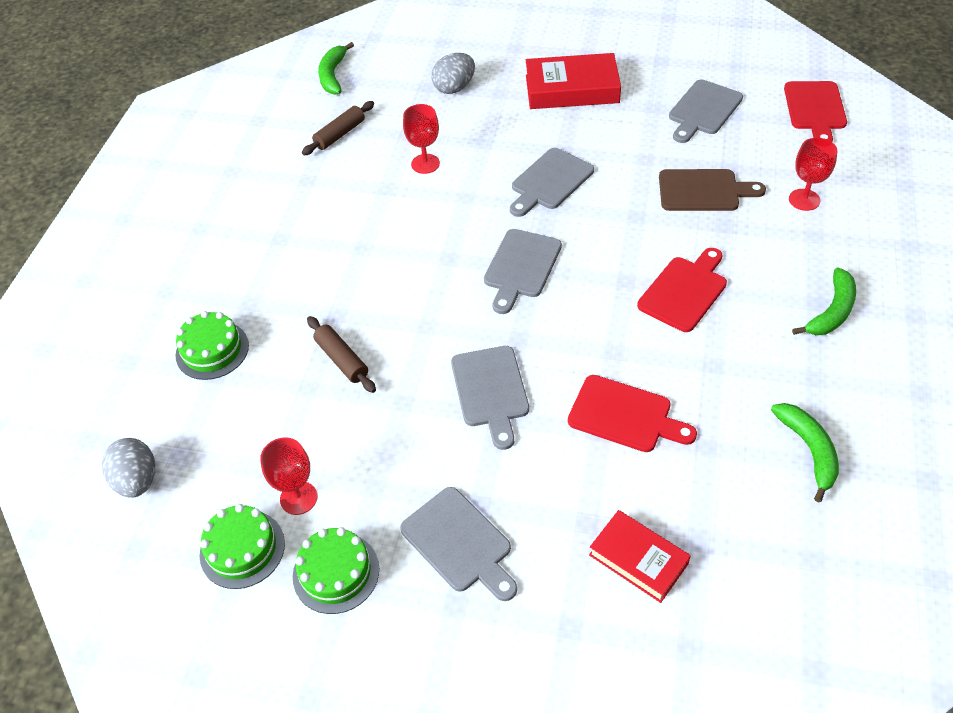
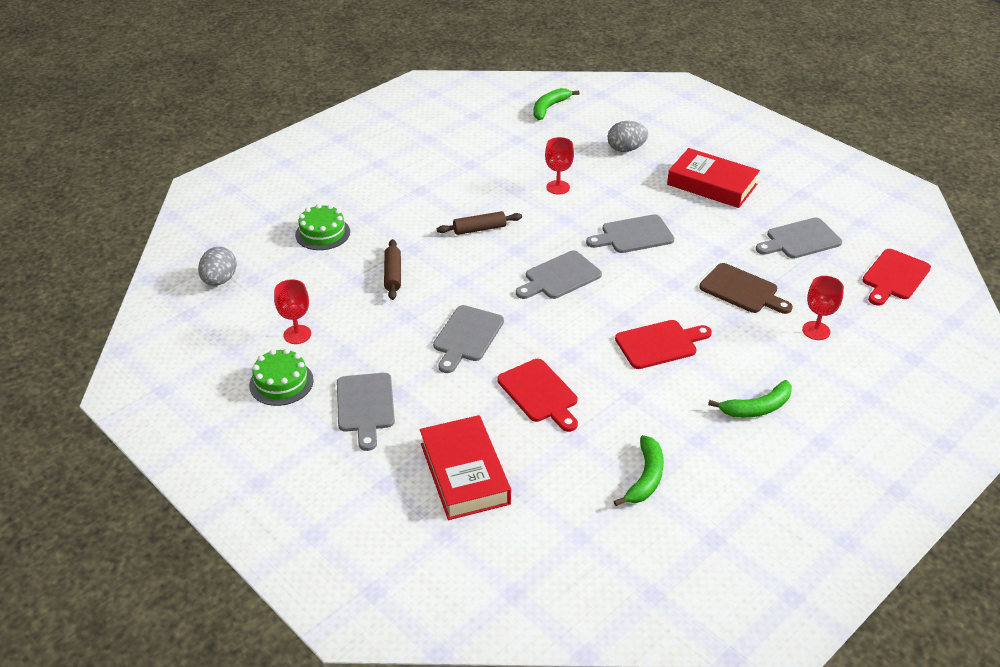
camera: 30 degrees right, 10 degrees down
(242, 549) = (242, 343): green cake -> none
(340, 134) = (518, 146): brown rolling pin -> brown rolling pin (479, 229)
(638, 559) = (464, 473): red book -> red book, size x1.56

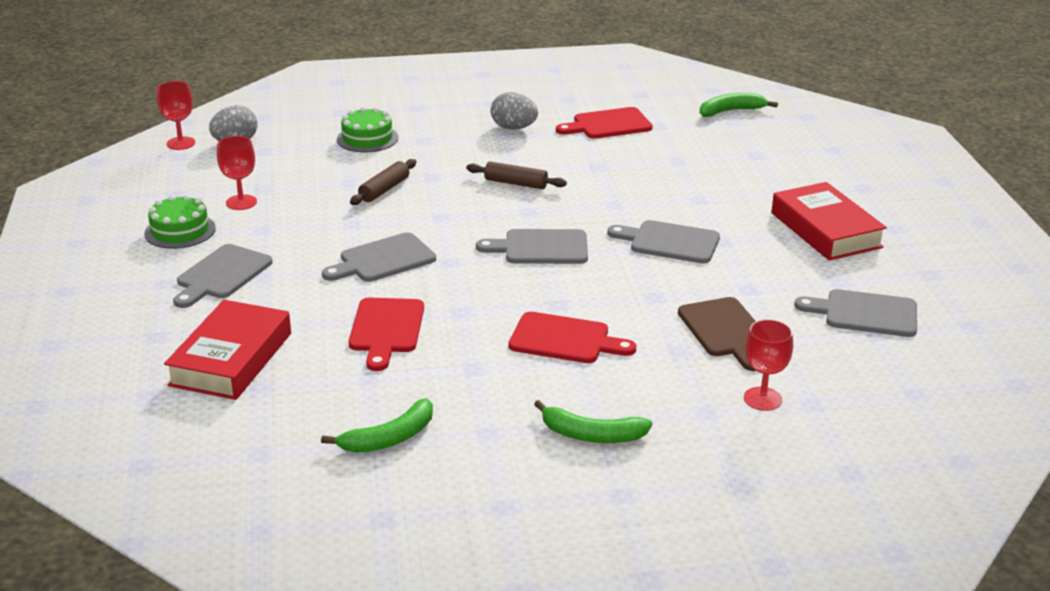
camera: 35 degrees right, 10 degrees down
(558, 187) = (645, 177): red goblet -> red goblet (181, 143)
(626, 149) = (768, 169): grey egg -> grey egg (514, 128)
(894, 277) = (940, 390): red cutting board -> red cutting board (608, 124)

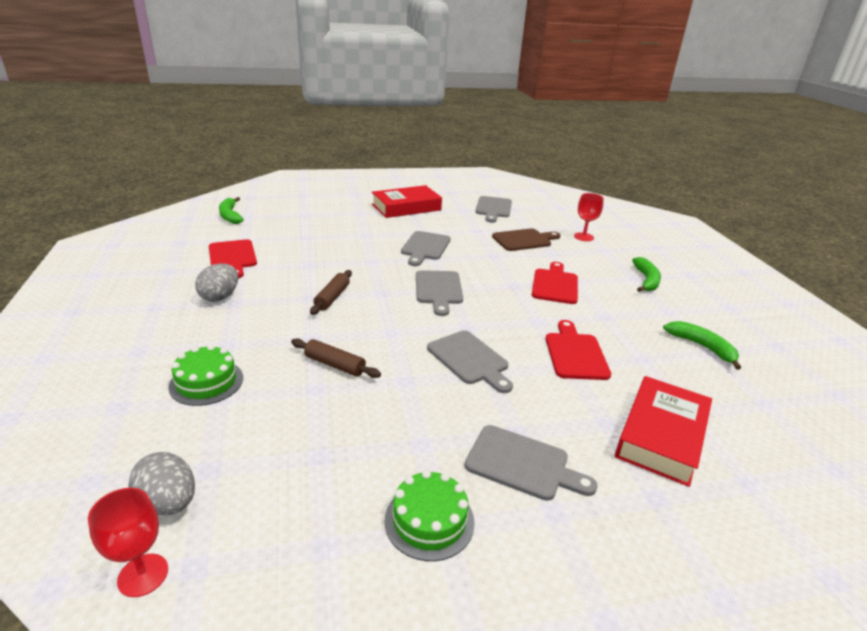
camera: 95 degrees left, 0 degrees up
(231, 359) = (661, 435): red book -> red book turned 75 degrees counterclockwise
(241, 202) = (355, 471): red goblet -> none
(386, 329) = (575, 353): red cutting board -> red cutting board turned 90 degrees counterclockwise

